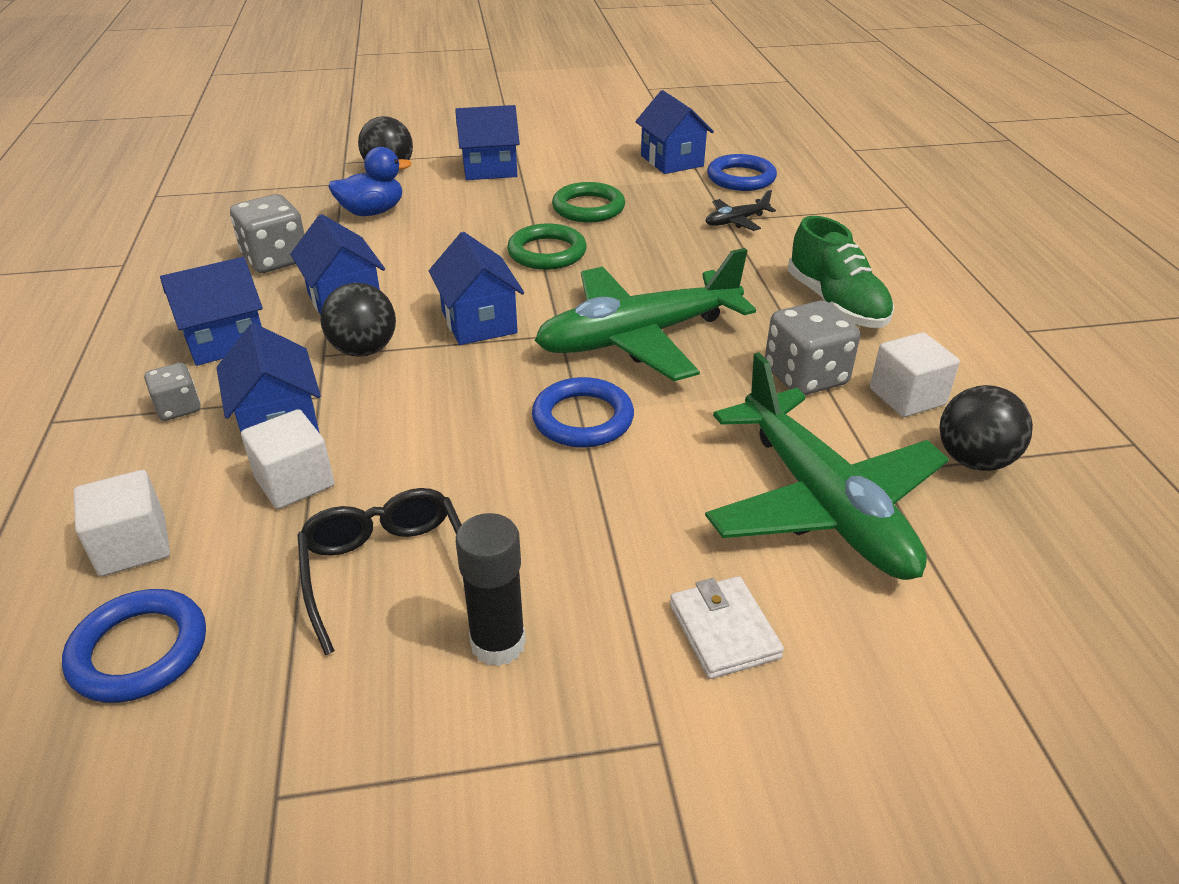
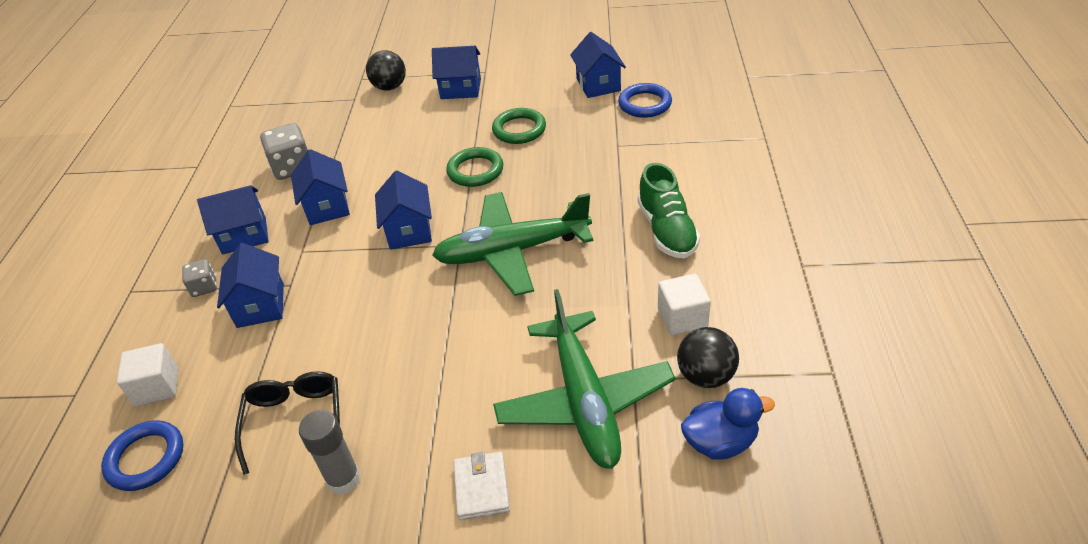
camera: 15 degrees right, 5 degrees up
(294, 482) = (258, 350): white cube -> none
(364, 350) = (328, 249): black ball -> none
(372, 212) = (367, 127): blue duck -> blue duck (720, 442)
(498, 643) = (343, 479): black glue stick -> grey glue stick
(583, 418) = (451, 317): blue ring -> none
(736, 221) = (624, 147): black plane -> none
(805, 376) = (616, 294): grey dice -> none

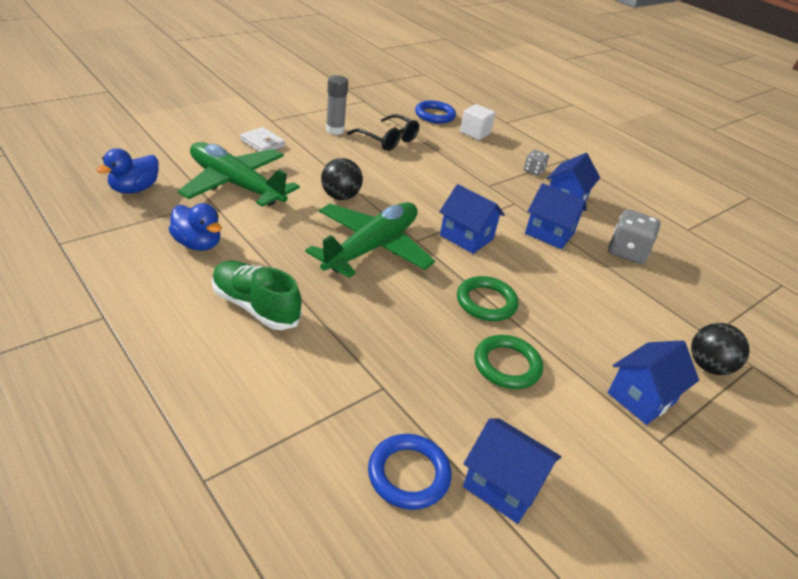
camera: 130 degrees right, 5 degrees down
(260, 305) = (487, 172): blue house -> none
(682, 318) = (198, 244): white cube -> blue duck
(706, 376) = (160, 216): black ball -> black ball (340, 197)

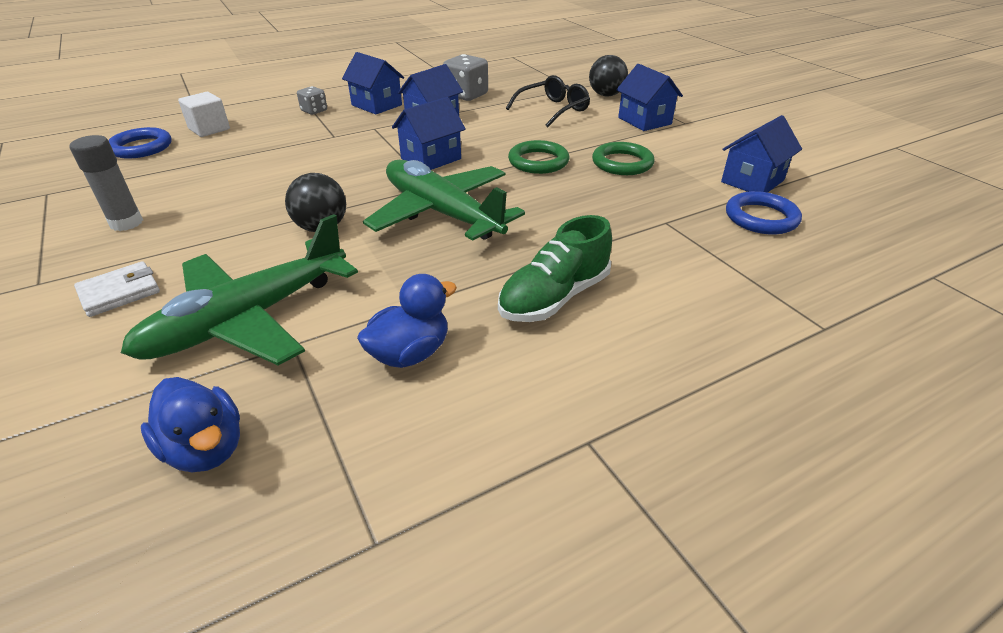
camera: 75 degrees left, 0 degrees up
(388, 140) = (187, 184): black glasses -> black glasses (553, 110)

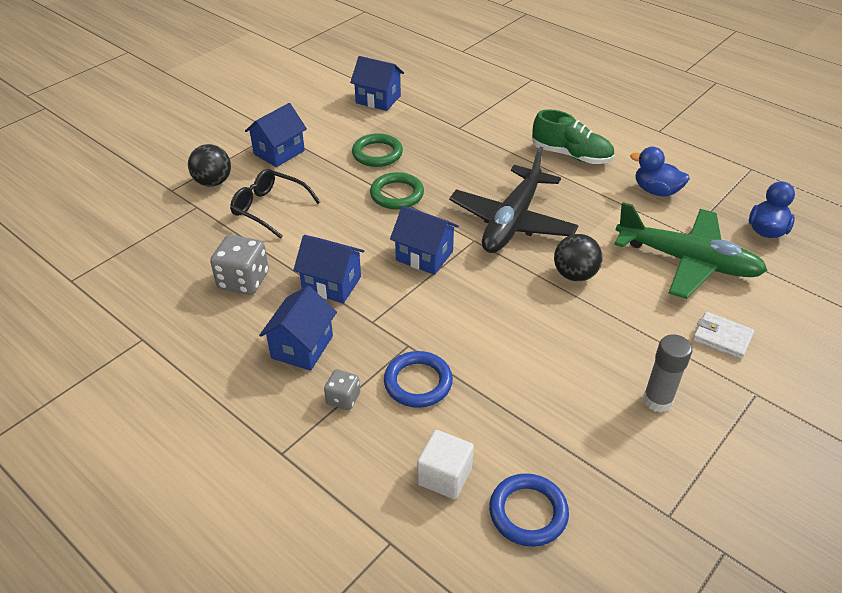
camera: 110 degrees left, 5 degrees up
(441, 213) = (512, 222): green plane -> black plane
(761, 218) = (430, 96): blue ring -> blue ring (418, 382)

